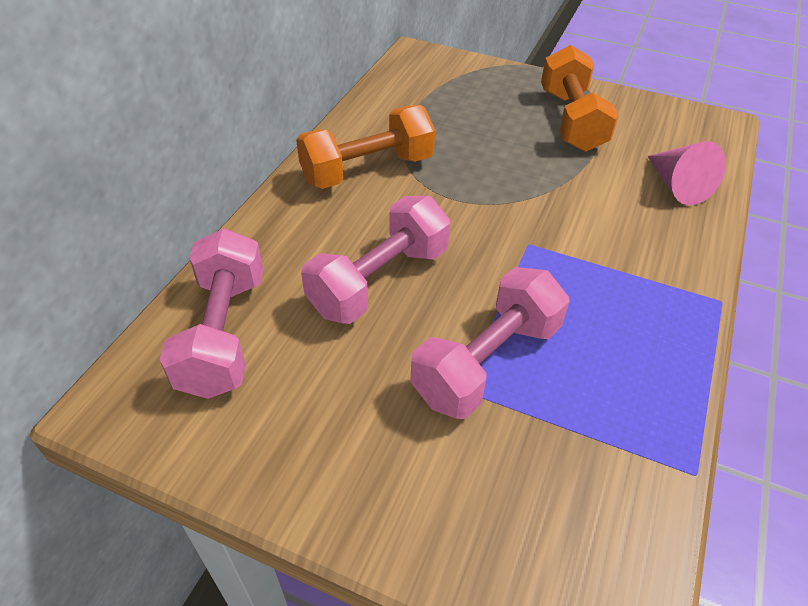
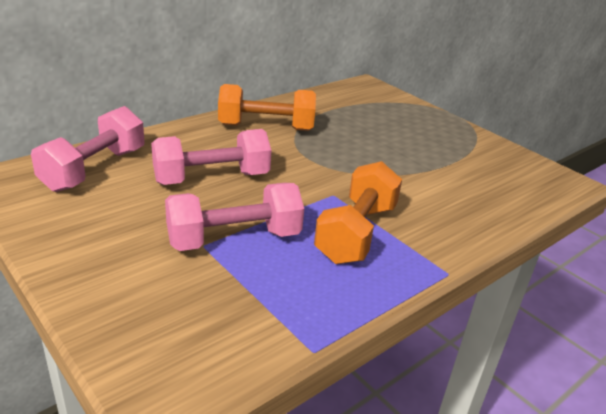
camera: 25 degrees right, 15 degrees down
(571, 121) = (442, 146): orange dumbbell -> orange dumbbell (356, 233)
(677, 186) = (487, 203): pink cone -> none

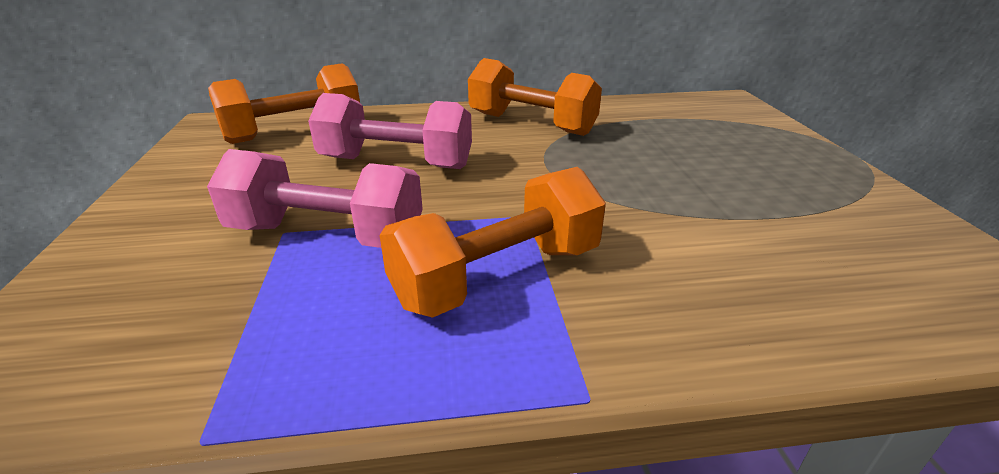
camera: 35 degrees right, 0 degrees up
(94, 169) = (294, 131): pink dumbbell -> orange dumbbell

